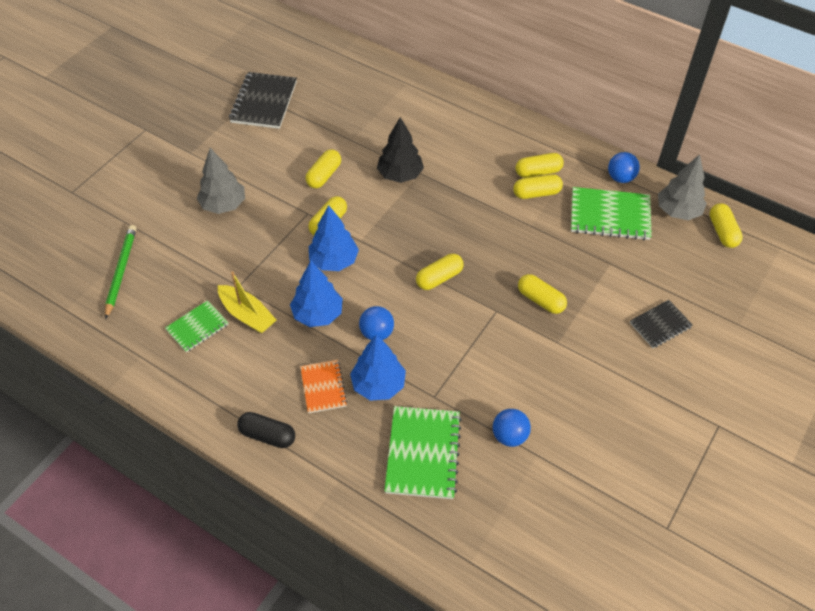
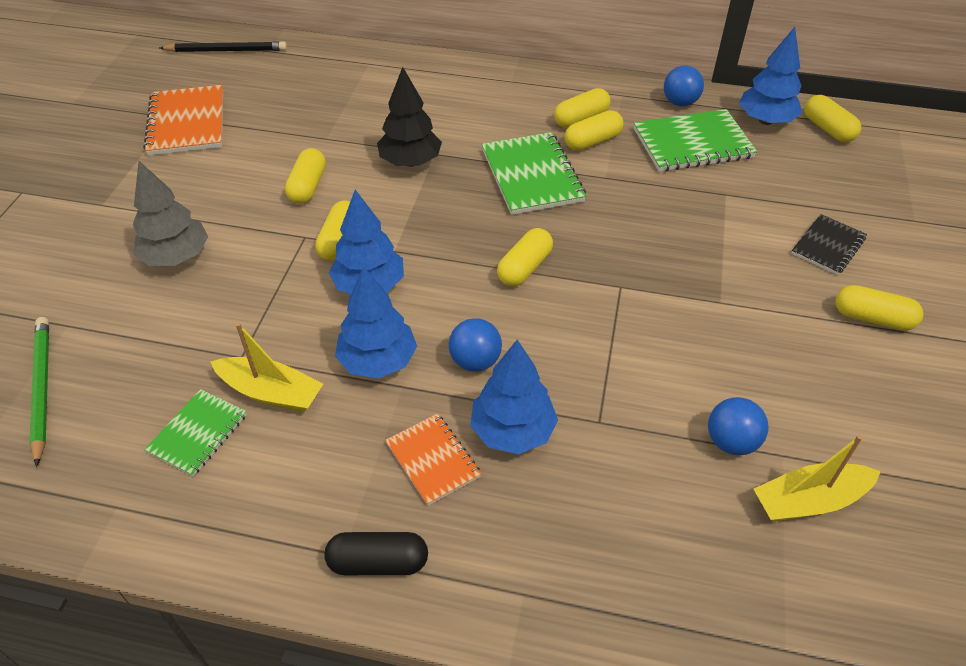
camera: 20 degrees left, 5 degrees down
(264, 102) = (187, 123): black notebook -> orange notebook
(311, 46) = (227, 50): none -> black pencil
(423, 453) = (626, 508): green notebook -> green notebook (532, 176)
(536, 487) = (809, 501): none -> yellow boat
(540, 300) = (668, 258): yellow capsule -> yellow capsule (872, 318)
(678, 211) = (765, 120): grey tree -> blue tree

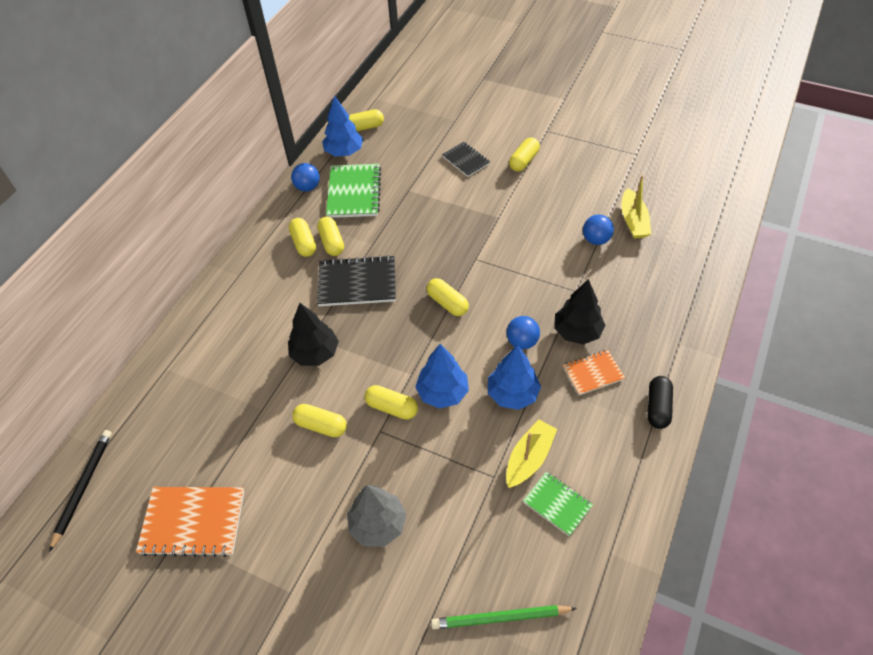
camera: 75 degrees left, 5 degrees up
(512, 431) = (577, 332): blue tree -> black tree
(532, 176) = (357, 283): green notebook -> black notebook

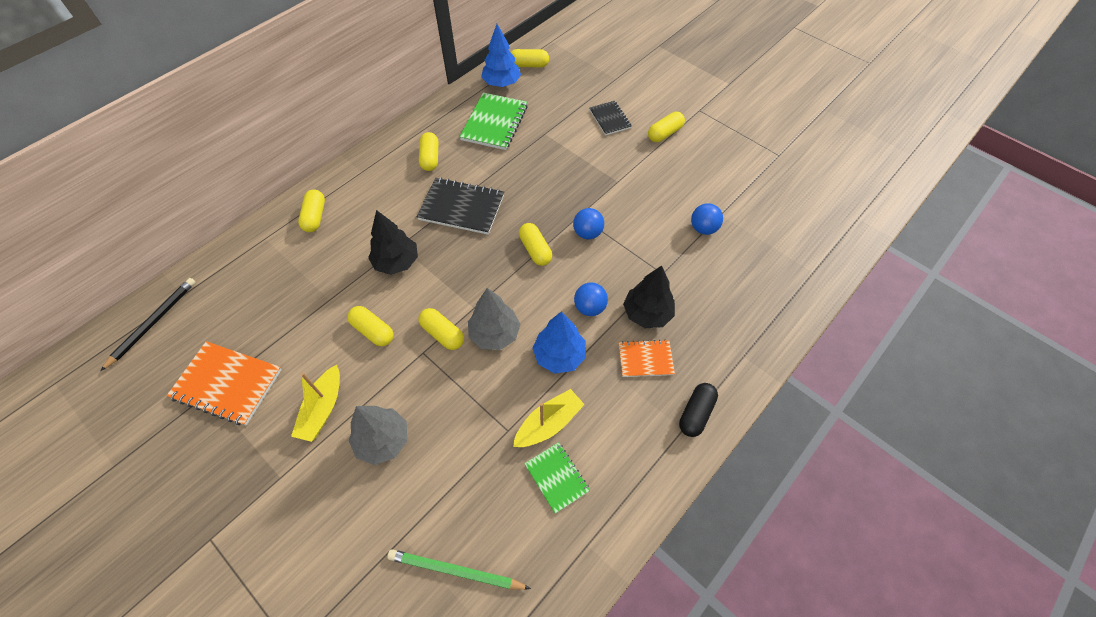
camera: 15 degrees right, 5 degrees up
(307, 187) = (455, 107): blue ball -> blue ball (587, 233)
(332, 242) = (455, 164): yellow capsule -> yellow capsule (315, 217)
(442, 392) = (494, 334): blue tree -> grey tree
(633, 221) = (748, 220): yellow boat -> yellow boat (322, 409)

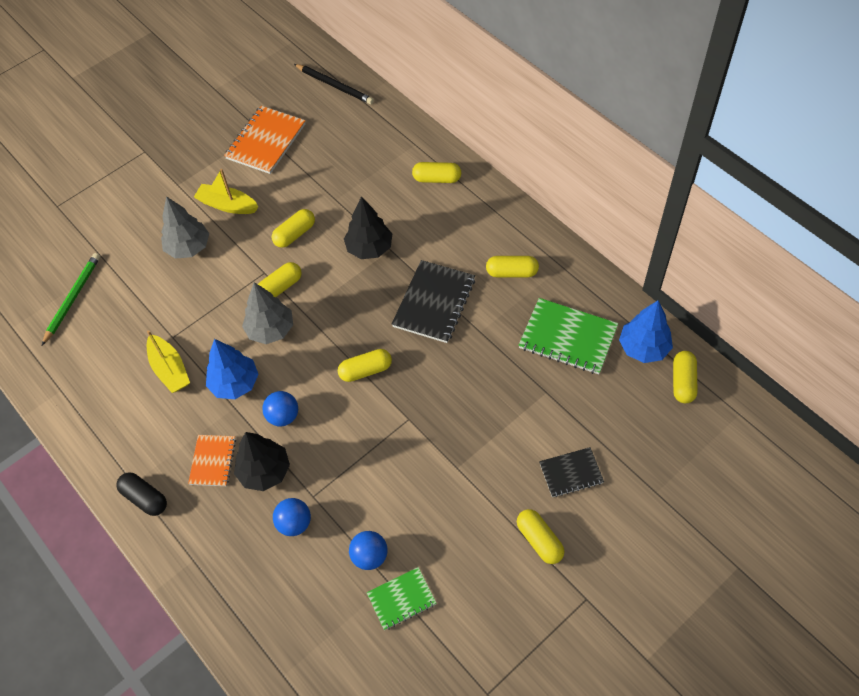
camera: 100 degrees right, 0 degrees up
(556, 477) = (120, 372): green notebook -> green notebook (401, 599)
(587, 233) = (381, 425): blue ball -> blue ball (294, 523)

